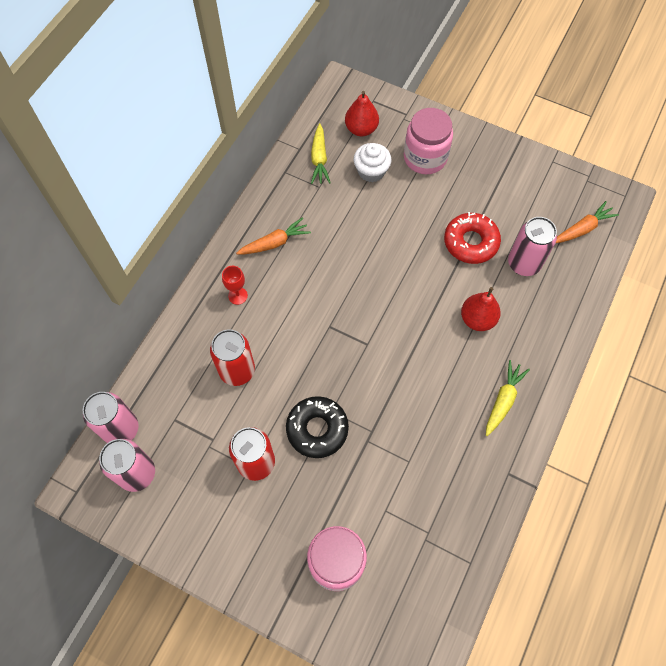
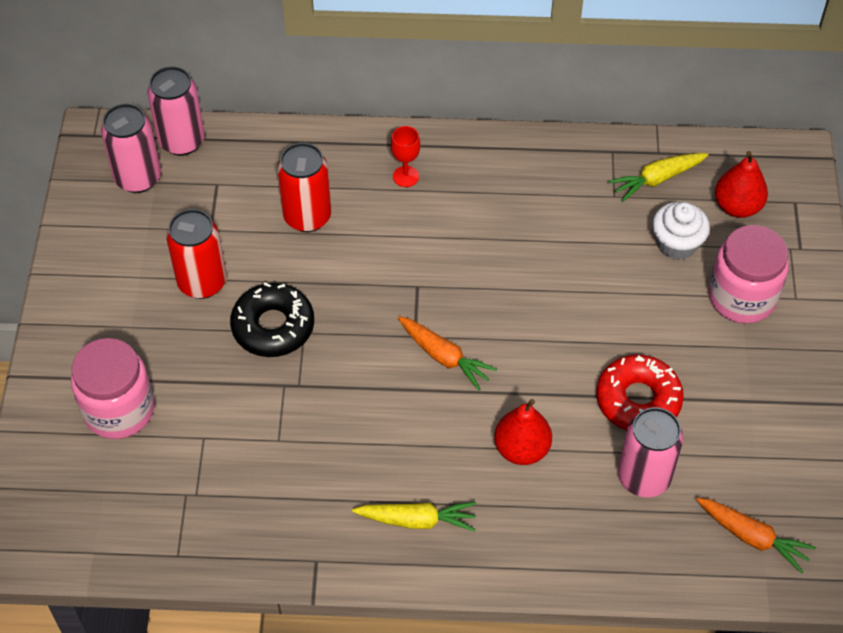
camera: 65 degrees right, 10 degrees down
(275, 243) = (501, 183): orange carrot -> orange carrot (444, 357)

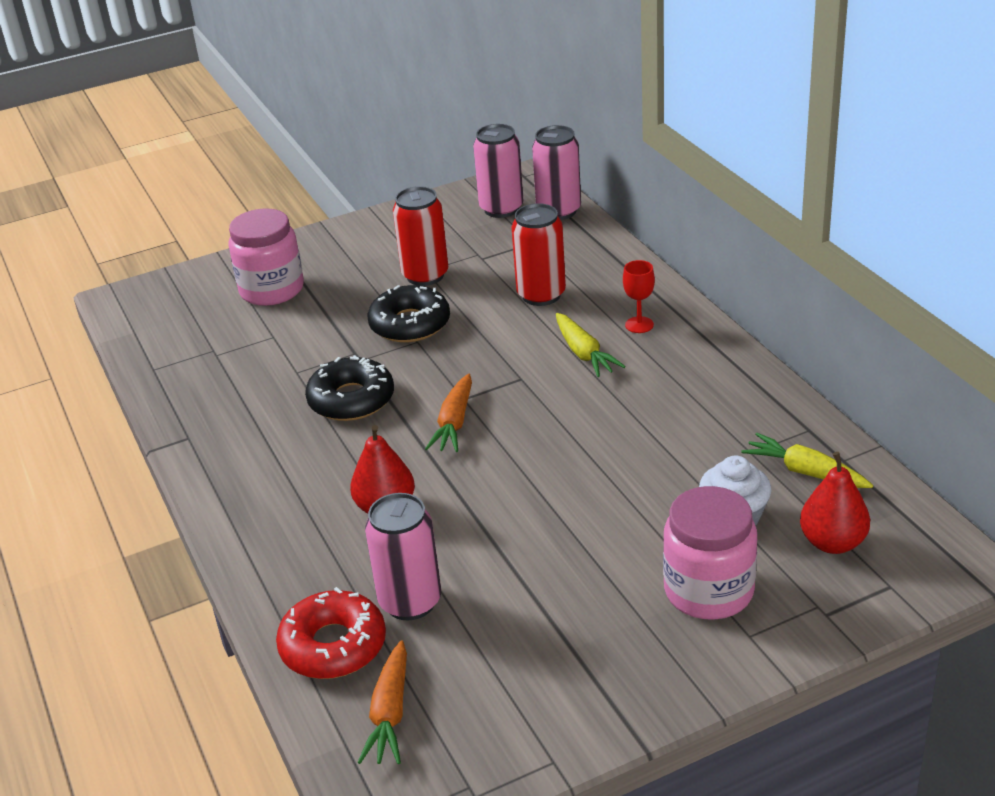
camera: 65 degrees right, 20 degrees down
(355, 415) = (351, 400): none -> black donut
(417, 520) = (263, 476): yellow carrot -> yellow carrot (584, 353)
(638, 400) = (504, 563): red donut -> red donut (333, 646)

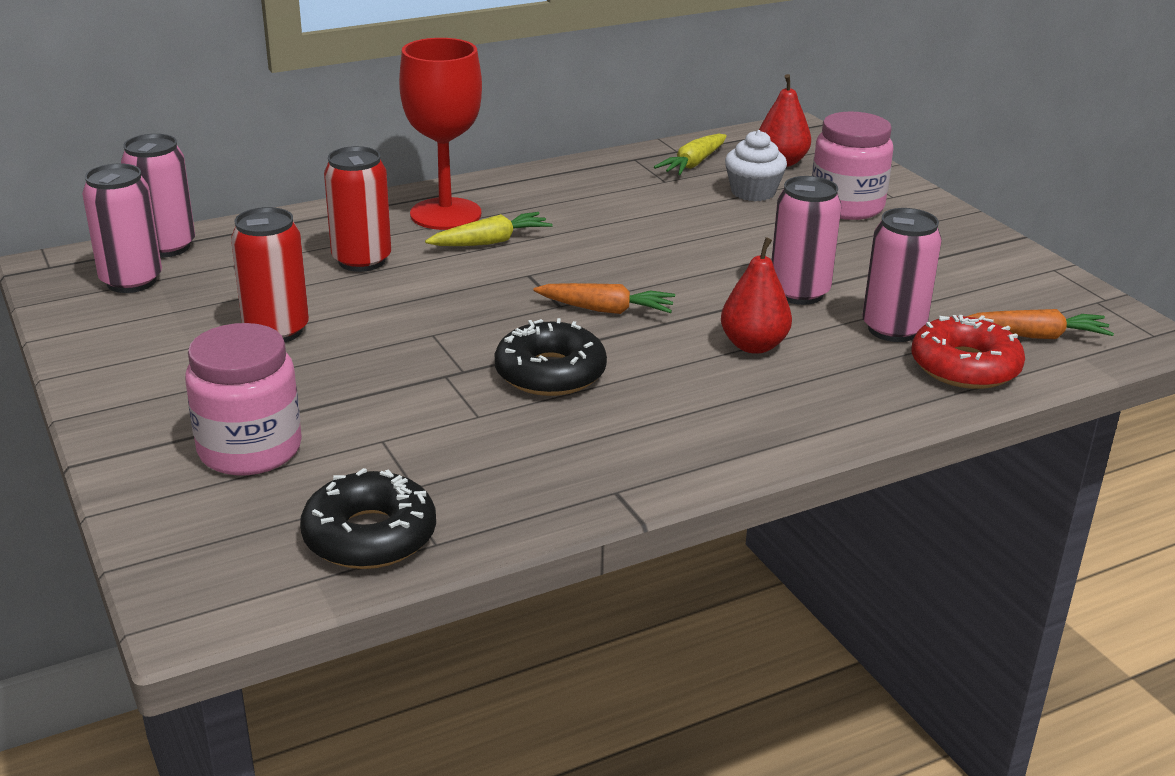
camera: 95 degrees left, 5 degrees down
(410, 324) = (392, 339): black donut -> black donut (370, 536)
(487, 541) = (799, 293): none -> pink can
(639, 325) = (445, 214): red goblet -> red goblet, size x2.31

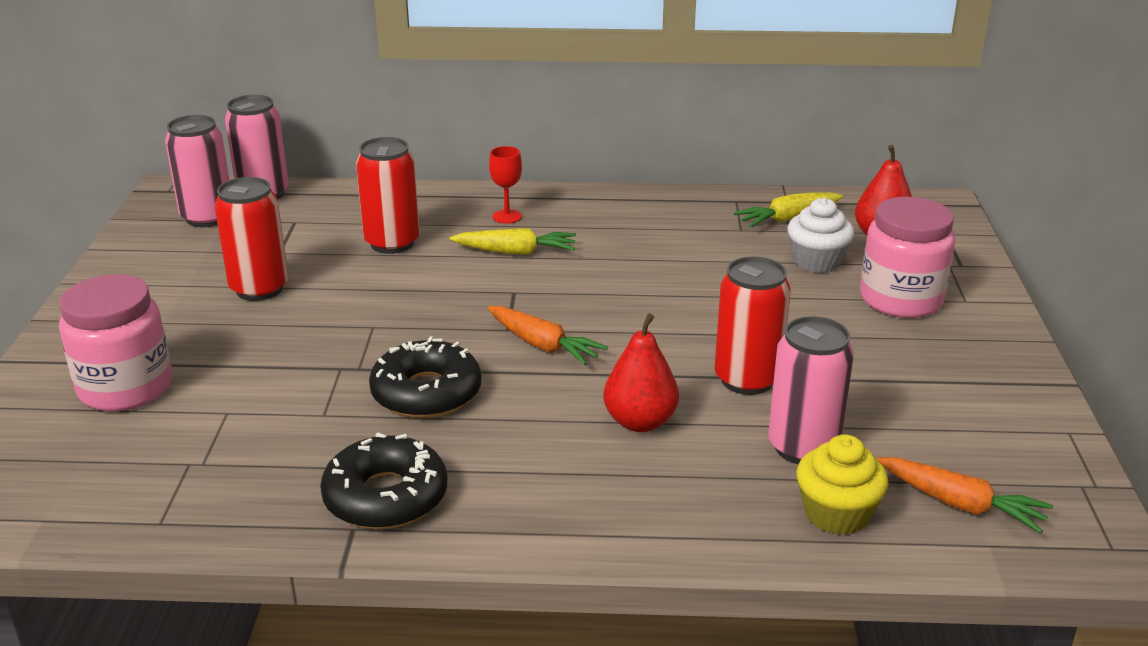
camera: 30 degrees right, 0 degrees up
(370, 536) = (121, 496): black donut -> black donut (386, 497)
(445, 214) = (507, 216): red goblet -> red goblet, size x0.43
(799, 293) = (747, 379): pink can -> red can
(965, 367) = (836, 513): red donut -> yellow cupcake

